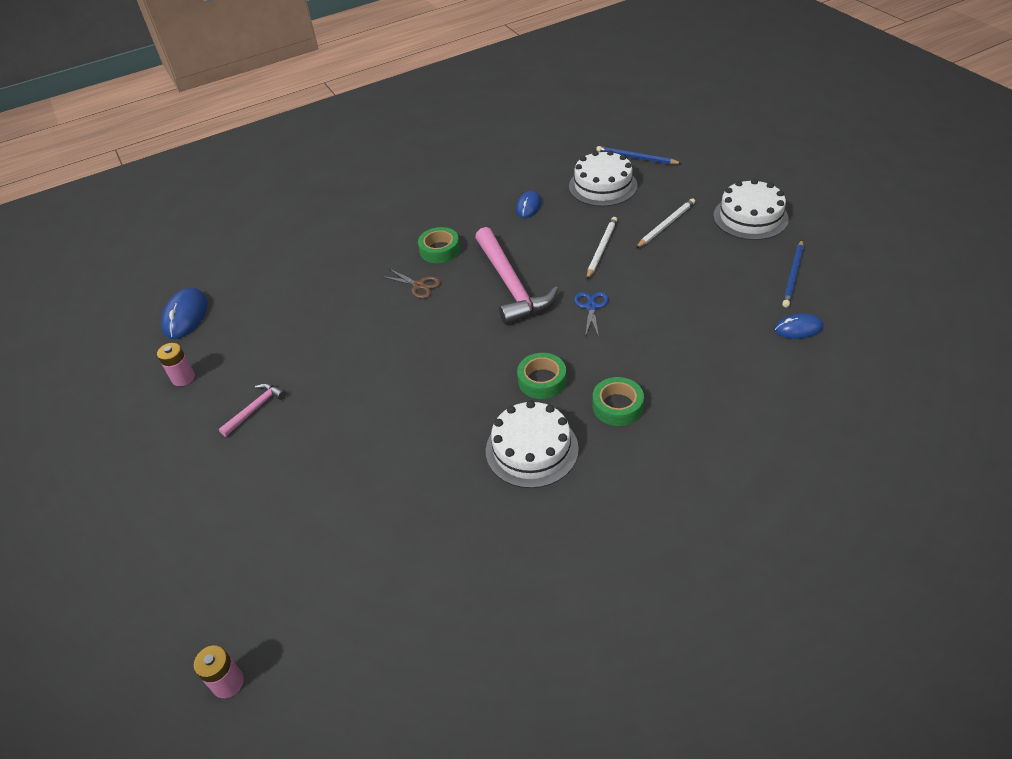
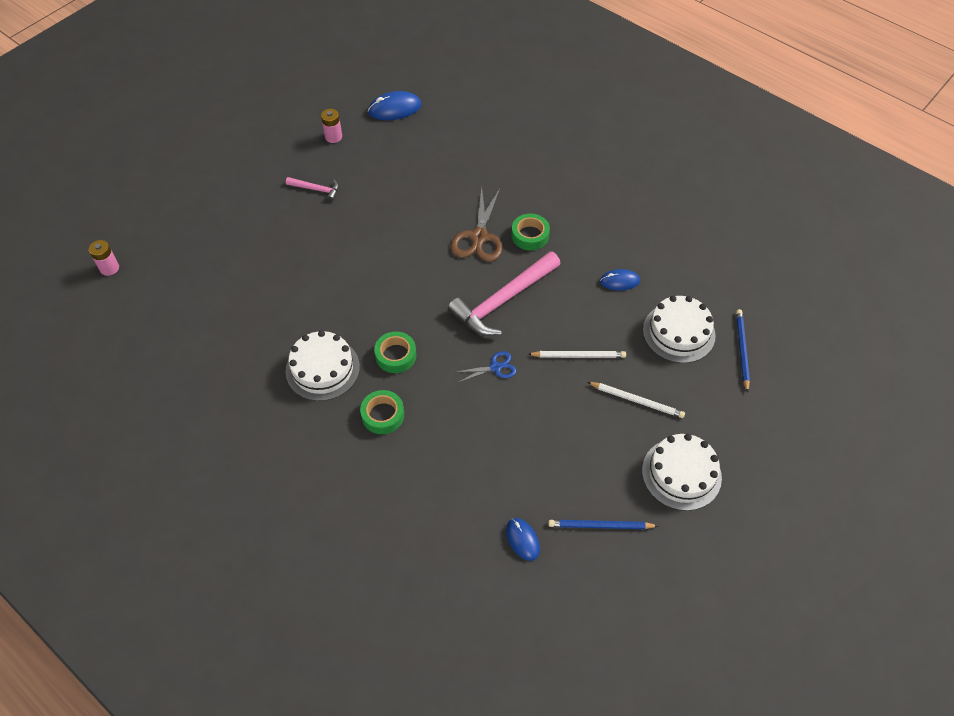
camera: 65 degrees right, 10 degrees up
(419, 285) = (479, 237): brown scissors -> brown scissors, size x1.78

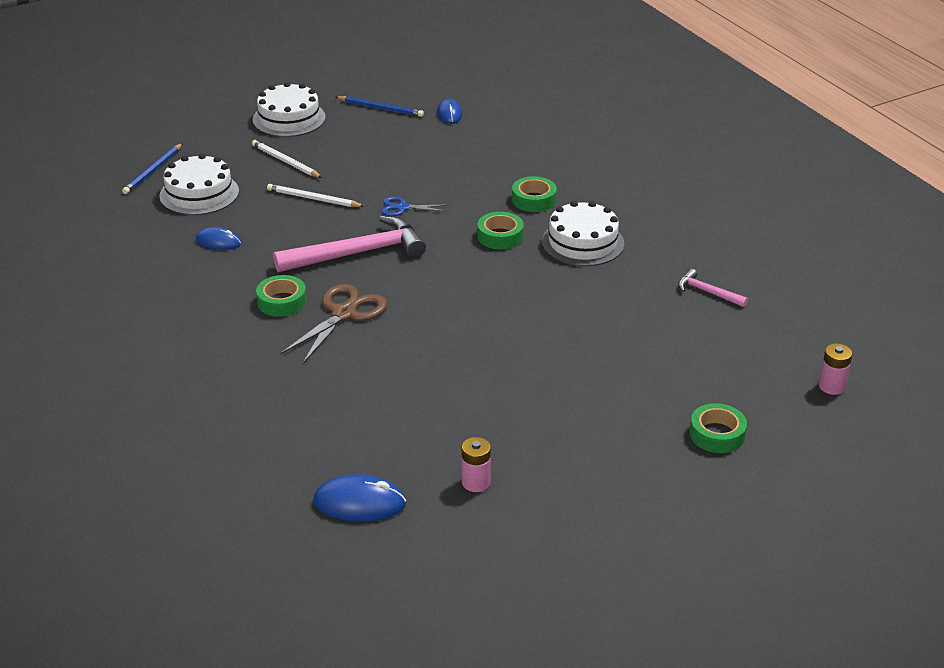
camera: 160 degrees left, 20 degrees down
(190, 207) = (717, 434): none -> green tape
(316, 189) = (528, 415): pink hammer -> pink hammer (707, 292)

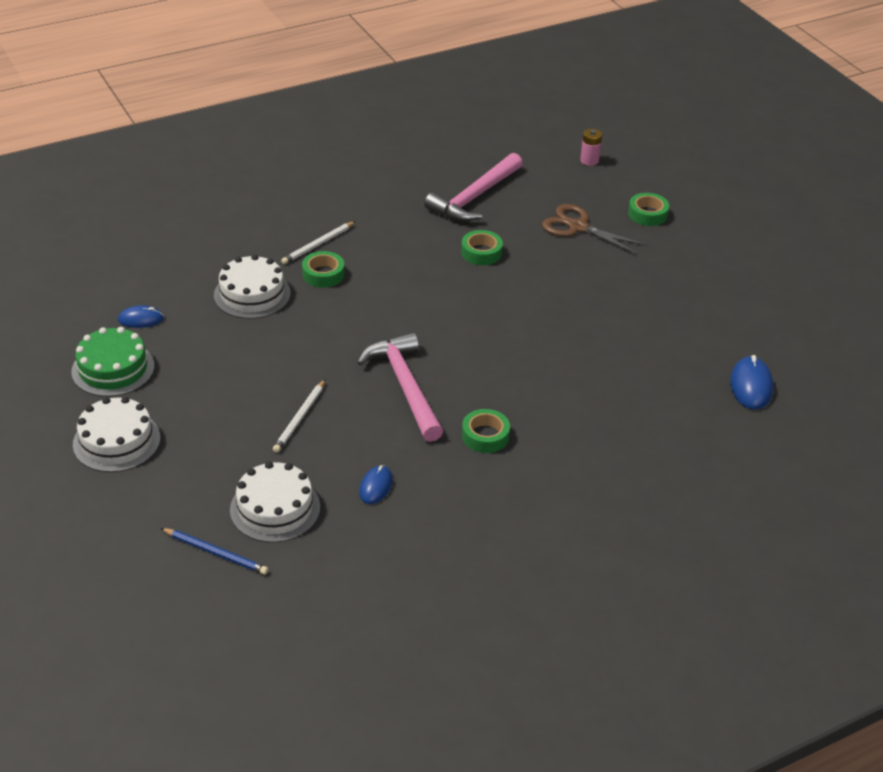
camera: 90 degrees left, 5 degrees up
(285, 162) = (217, 441): white pencil -> white pencil (318, 244)
(344, 313) = (504, 395): brown scissors -> brown scissors (577, 227)
(380, 108) = (113, 369): blue pencil -> green cake
(402, 208) = (326, 356): blue scissors -> none
(476, 482) = (717, 327): pink battery -> none
(500, 236) = (383, 297): green tape -> green tape (481, 252)
(582, 242) = (397, 252): white cake -> white cake (252, 294)
(707, 292) = (474, 197): pink hammer -> pink hammer, size x2.11

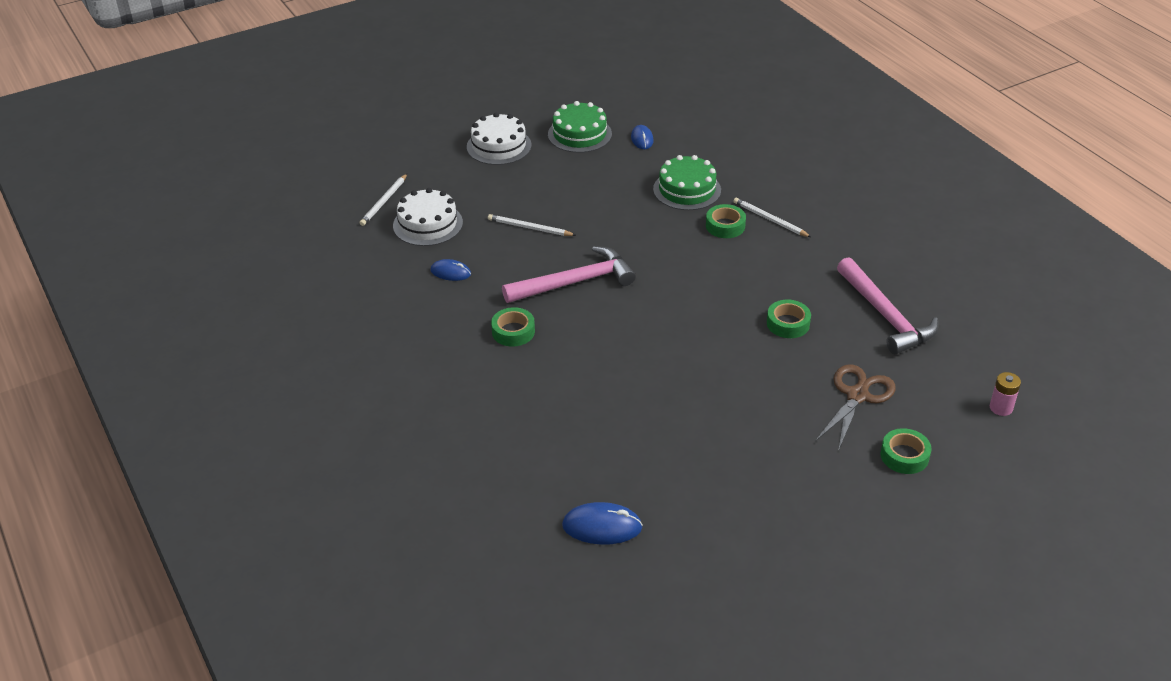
camera: 90 degrees right, 0 degrees up
(215, 553) = (384, 201): blue pencil -> white pencil
(252, 294) = (687, 189): white cake -> green cake
(474, 197) = (886, 316): pink hammer -> pink hammer turned 150 degrees counterclockwise

